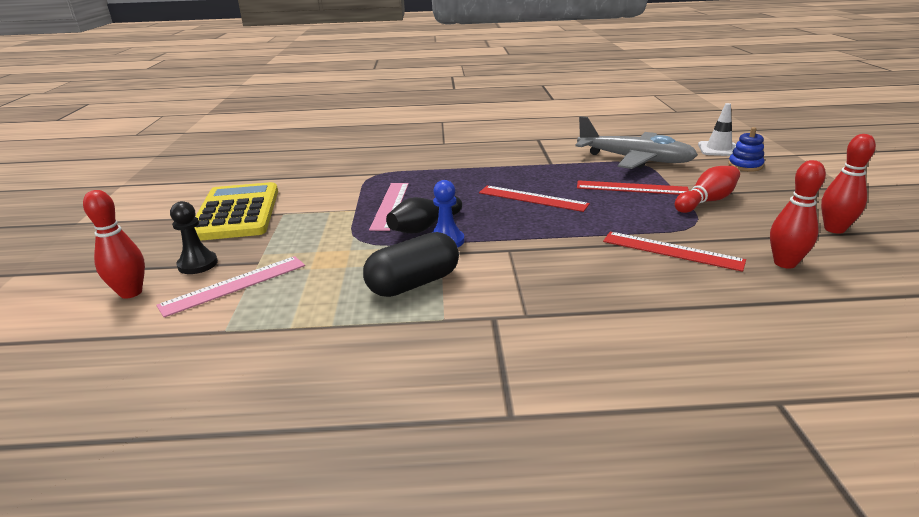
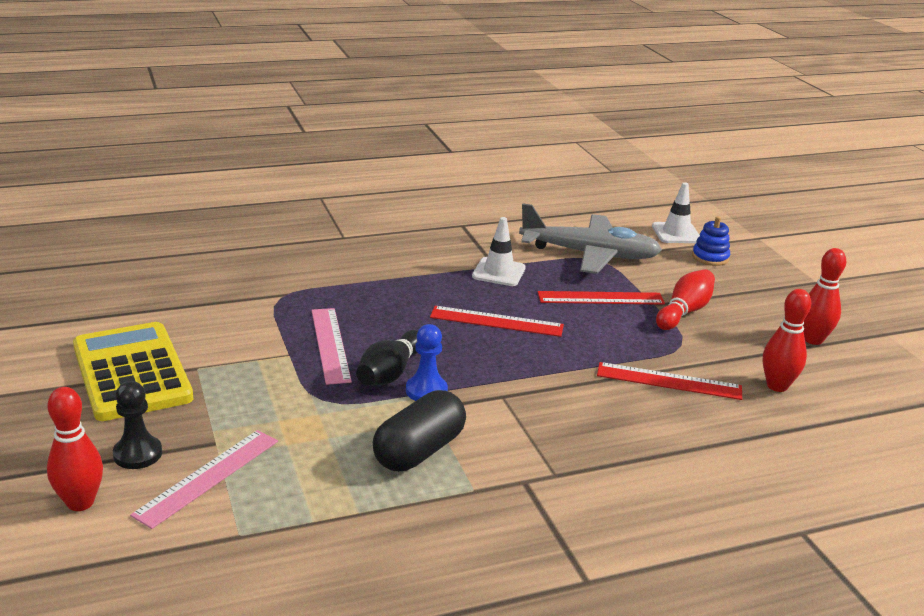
camera: 20 degrees left, 0 degrees up
(551, 168) = (498, 272): none -> white traffic cone

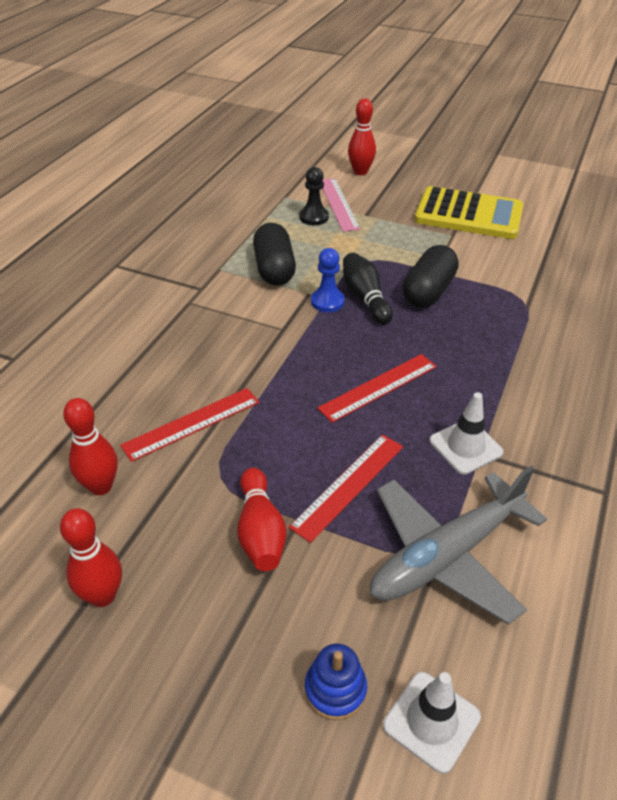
camera: 135 degrees right, 15 degrees up
(137, 454) = (382, 193): black pawn -> black pawn (314, 217)
(330, 345) = (428, 291): pink ruler -> black capsule

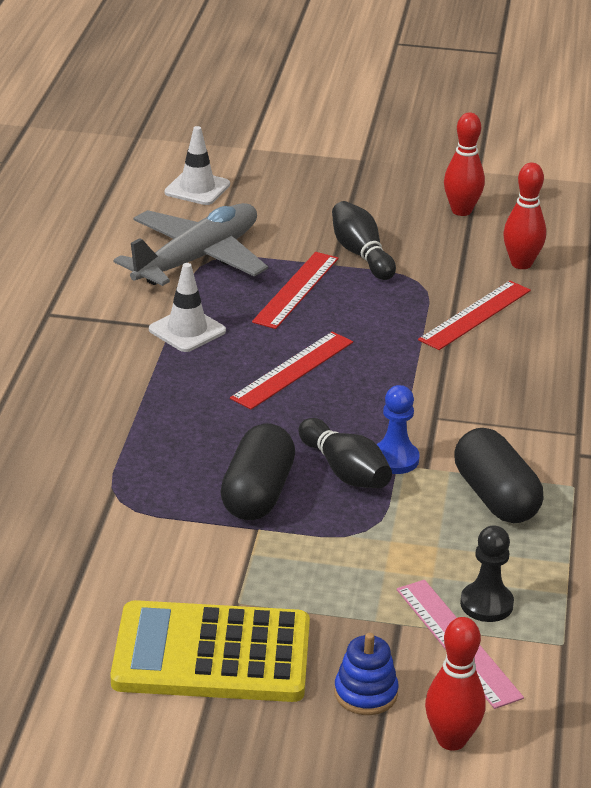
camera: 165 degrees right, 10 degrees down
(260, 531) = (361, 254): red bowling pin -> black bowling pin
(335, 689) = (266, 193): blue stacking toy -> blue stacking toy (365, 693)

